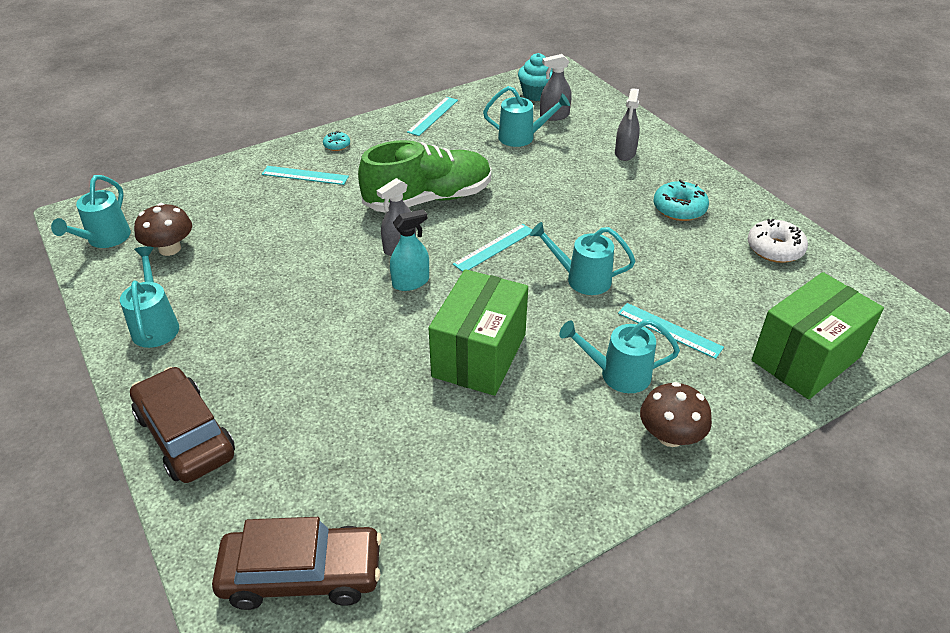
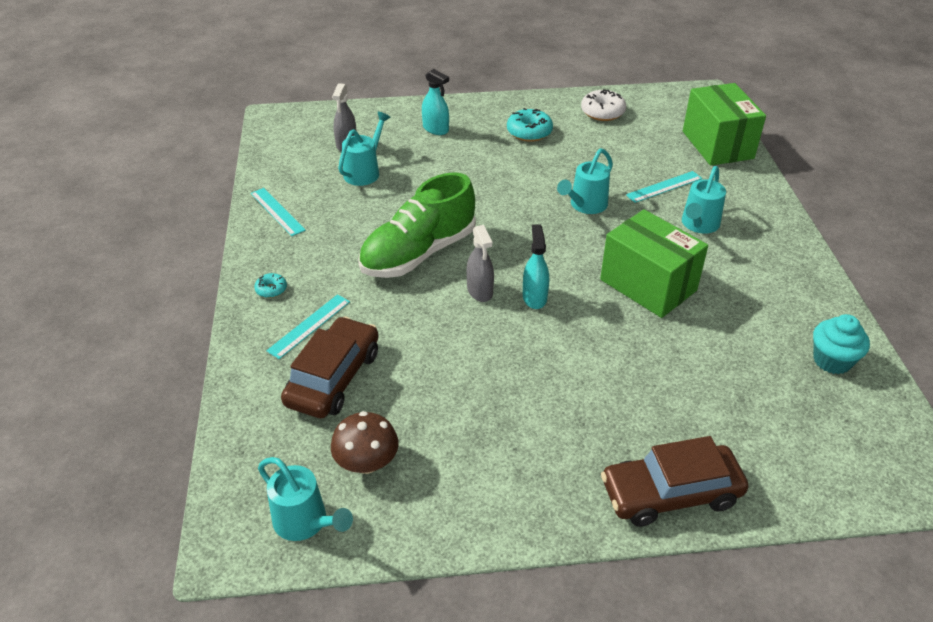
camera: 65 degrees left, 0 degrees up
(156, 325) = (497, 494): turquoise watering can -> none
(302, 575) = (846, 444): brown car -> brown car (333, 378)
(428, 199) = (418, 253): green shoe -> green shoe turned 135 degrees counterclockwise
(494, 247) = (517, 237): turquoise ruler -> none
(536, 94) = (300, 142): turquoise cupcake -> turquoise cupcake (832, 360)
(625, 153) = (435, 129): grey spray bottle -> turquoise spray bottle
(670, 436) = (766, 223): brown mushroom -> none

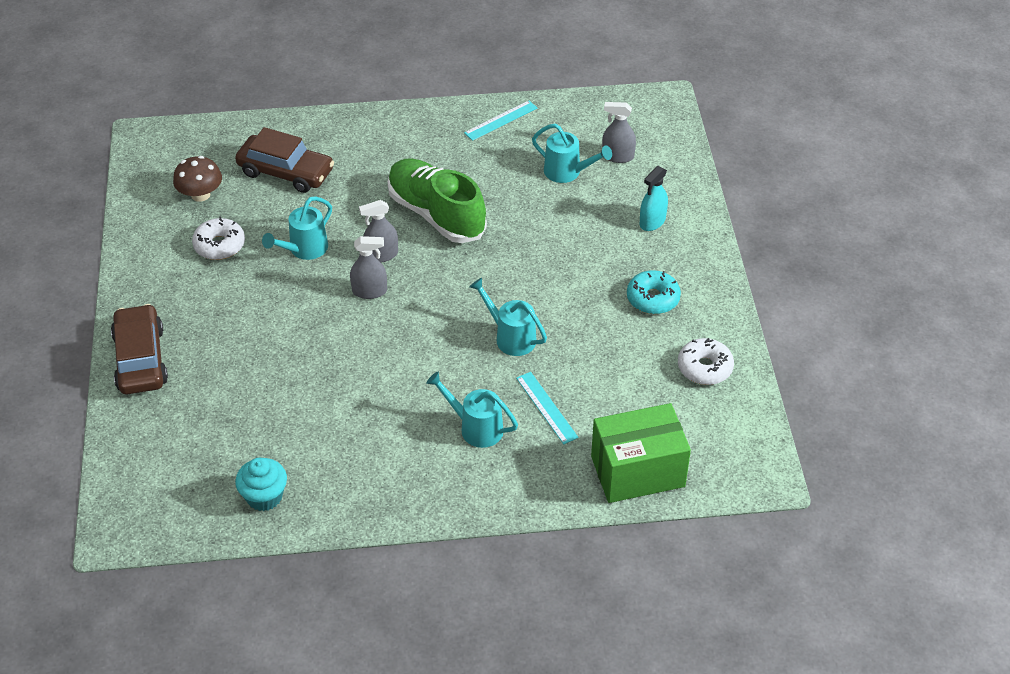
camera: 90 degrees right, 5 degrees up
(271, 289) = (392, 128): turquoise donut -> none
(306, 523) = (155, 169): turquoise watering can -> turquoise watering can (304, 250)
(309, 326) = (346, 154): turquoise ruler -> none
(464, 432) = (219, 245): none -> white donut
(534, 297) = (369, 291): turquoise spray bottle -> grey spray bottle
(648, 285) = (381, 374): green box -> none

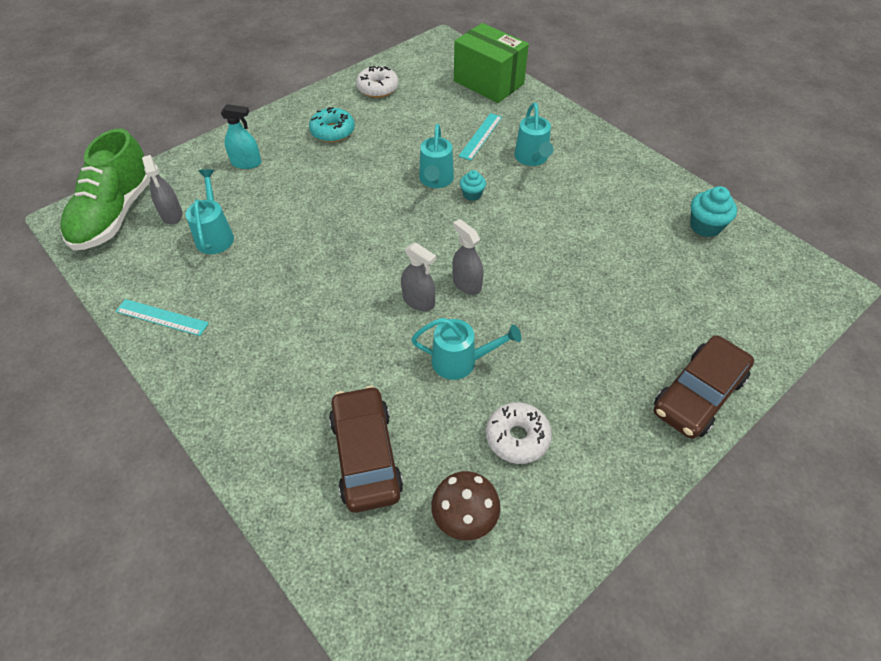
camera: 125 degrees left, 5 degrees up
(436, 214) = (336, 292): green shoe -> green shoe (115, 214)
(467, 352) = (472, 194): none -> turquoise cupcake

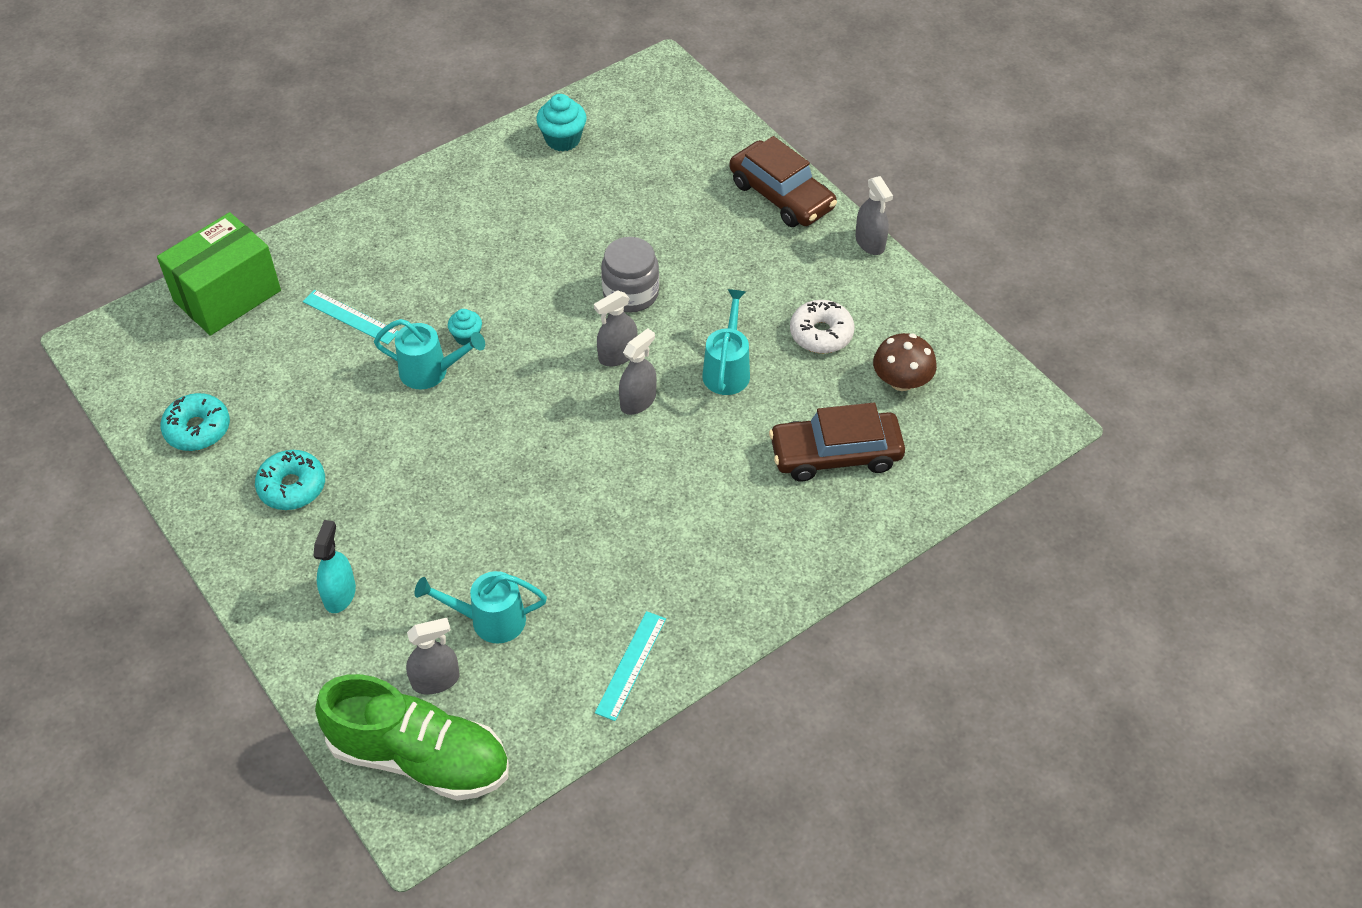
camera: 85 degrees left, 0 degrees up
(377, 88) = (197, 429): white donut -> turquoise donut
(532, 159) = (411, 269): turquoise watering can -> none
(537, 286) = (630, 293): none -> grey jar
(657, 481) = (870, 242): none -> grey spray bottle

